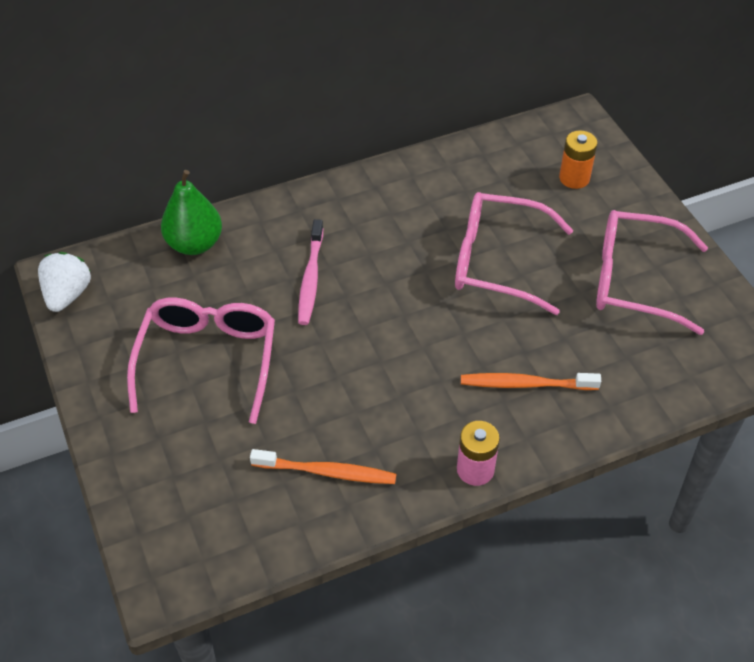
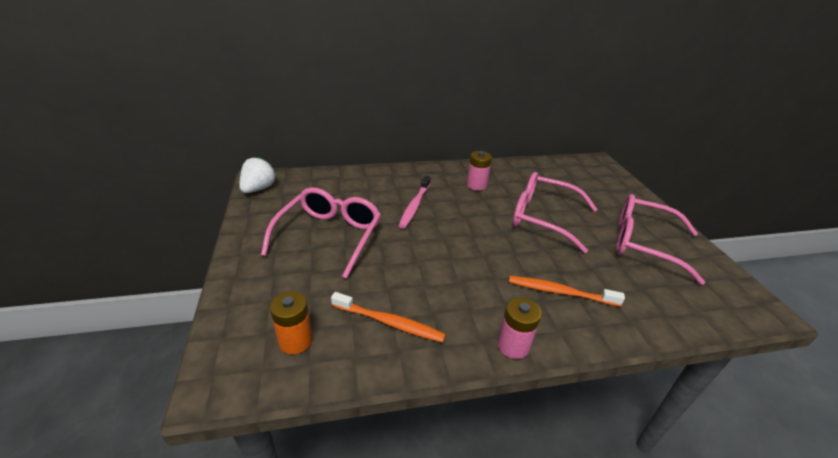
camera: 10 degrees right, 15 degrees down
(194, 244) = (348, 179): green pear -> none
(393, 215) = (476, 185): none -> pink battery
(574, 178) = (597, 186): orange battery -> orange battery (295, 341)

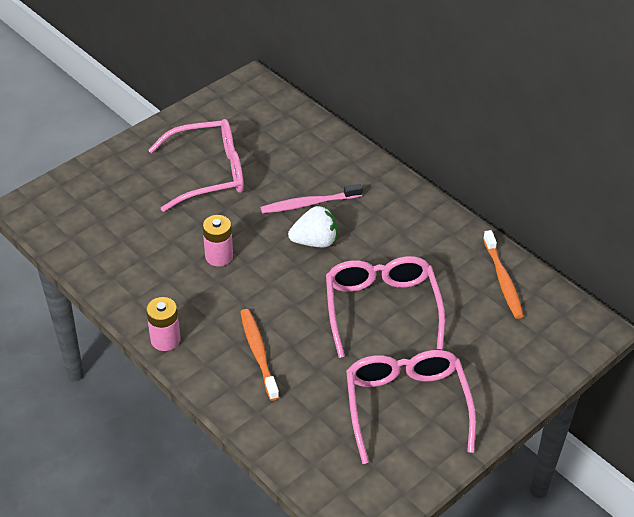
camera: 60 degrees right, 10 degrees up
(259, 189) = (236, 91): white strawberry -> white strawberry (315, 241)
(295, 341) = (83, 220): orange battery -> none
(389, 322) = (136, 259): orange toothbrush -> orange toothbrush (502, 279)
(476, 185) = (399, 233): pink battery -> pink battery (219, 256)

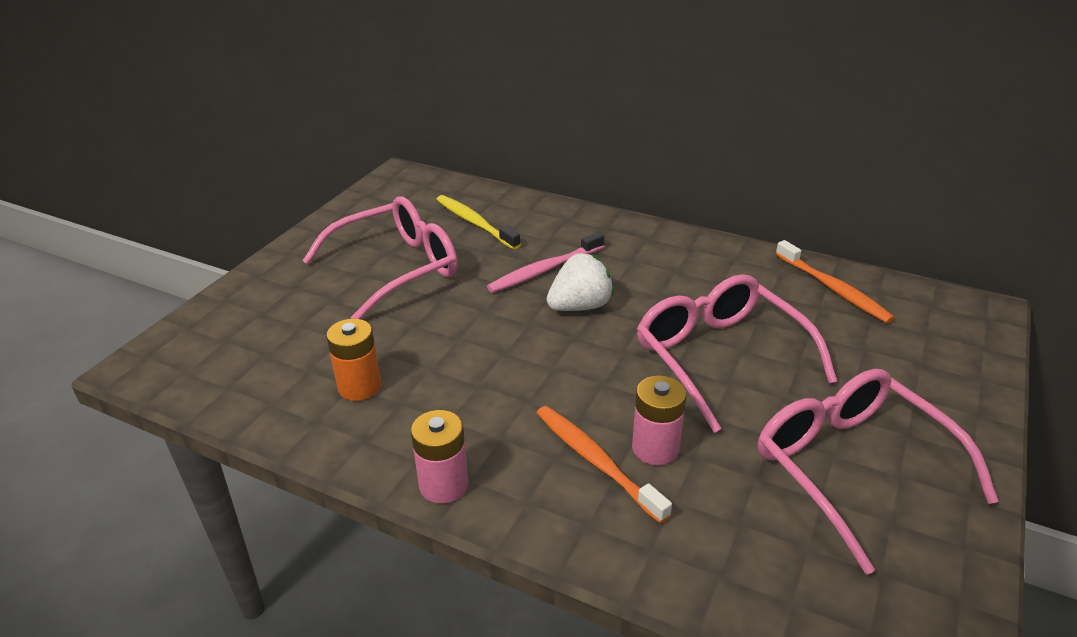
camera: 20 degrees left, 10 degrees down
(146, 260) = (359, 387): none -> orange battery
(219, 256) = (463, 354): pink battery -> pink battery (655, 448)
(283, 146) = (475, 223): none -> yellow toothbrush

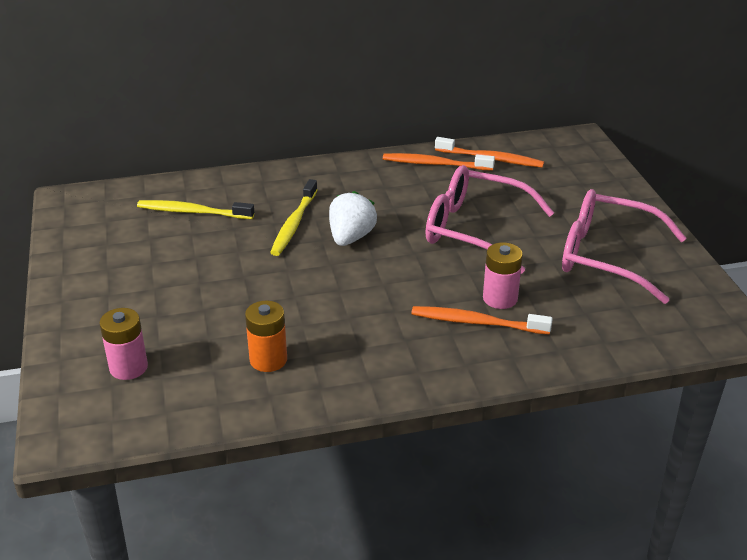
camera: 40 degrees left, 0 degrees up
(396, 268) = (177, 271): pink glasses -> none
(443, 485) = (406, 383): pink battery -> pink battery (128, 367)
(545, 270) = (294, 224): pink toothbrush -> yellow toothbrush
(759, 269) = (435, 164): none -> orange toothbrush

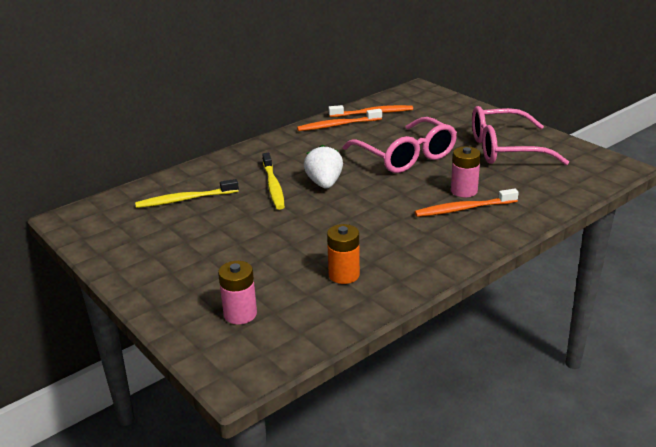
camera: 25 degrees left, 5 degrees down
(475, 230) = (405, 156): pink glasses -> pink glasses turned 120 degrees counterclockwise

